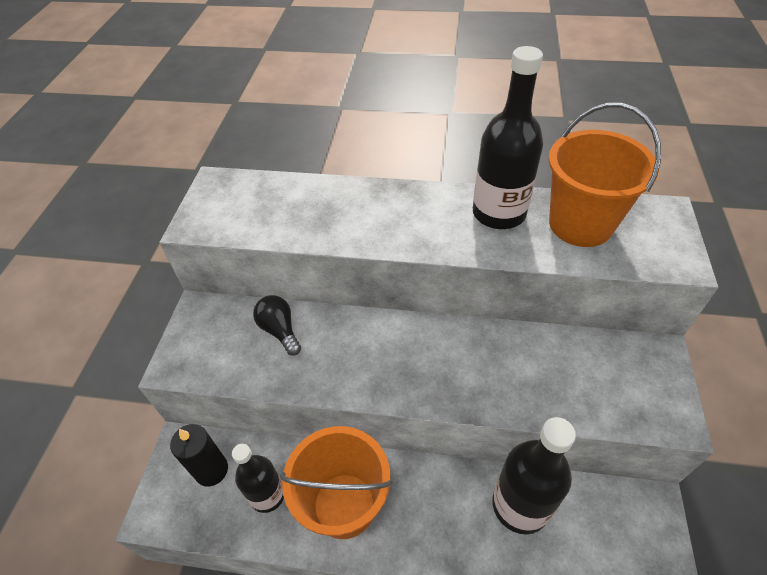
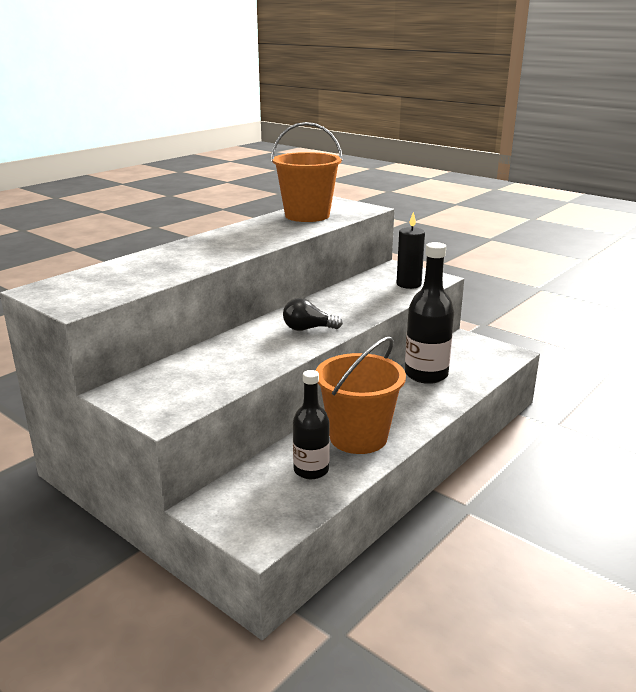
camera: 60 degrees left, 25 degrees down
(211, 470) = (254, 494): black candle -> black candle (408, 284)
(280, 330) = (202, 363): black light bulb -> black light bulb (308, 329)
(499, 213) = (262, 227): black bottle -> none

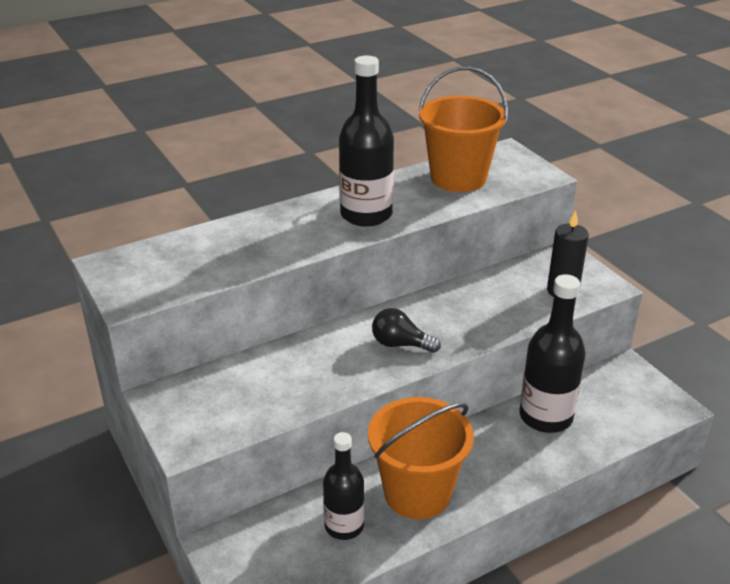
camera: 20 degrees right, 10 degrees up
(250, 239) = (366, 215): none -> black bottle

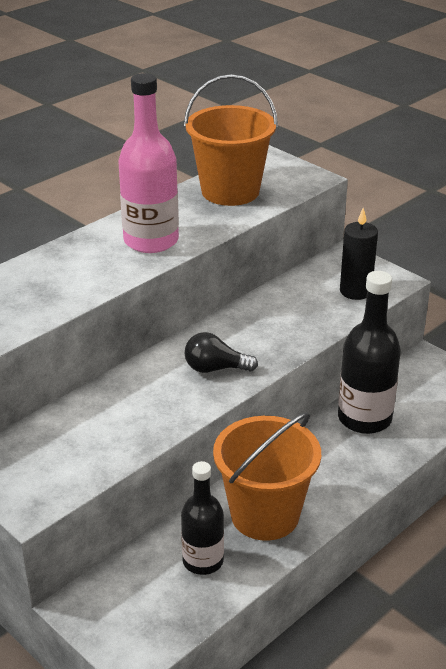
camera: 15 degrees left, 0 degrees up
(366, 215) = (151, 241): black bottle -> pink bottle

